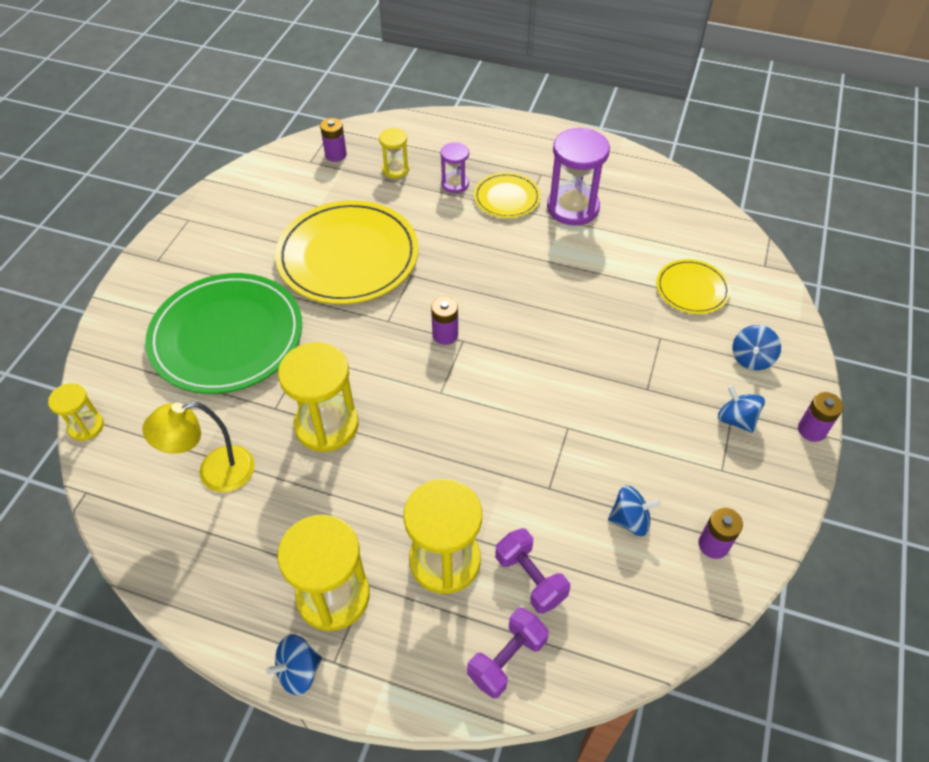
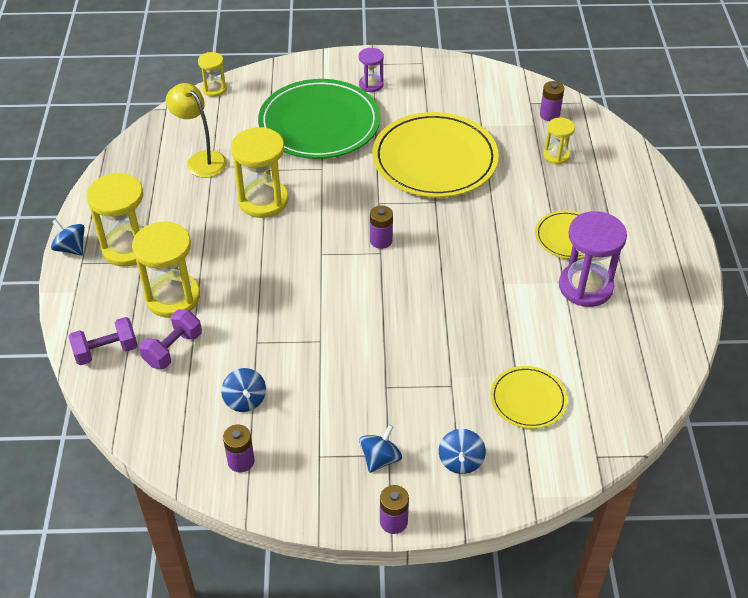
camera: 70 degrees right, 5 degrees down
(455, 184) = (563, 198): purple hourglass -> purple hourglass (371, 84)
(507, 659) = (106, 351): purple dumbbell -> purple dumbbell turned 45 degrees counterclockwise
(751, 358) = (460, 461): blue spinning top -> blue spinning top turned 90 degrees counterclockwise

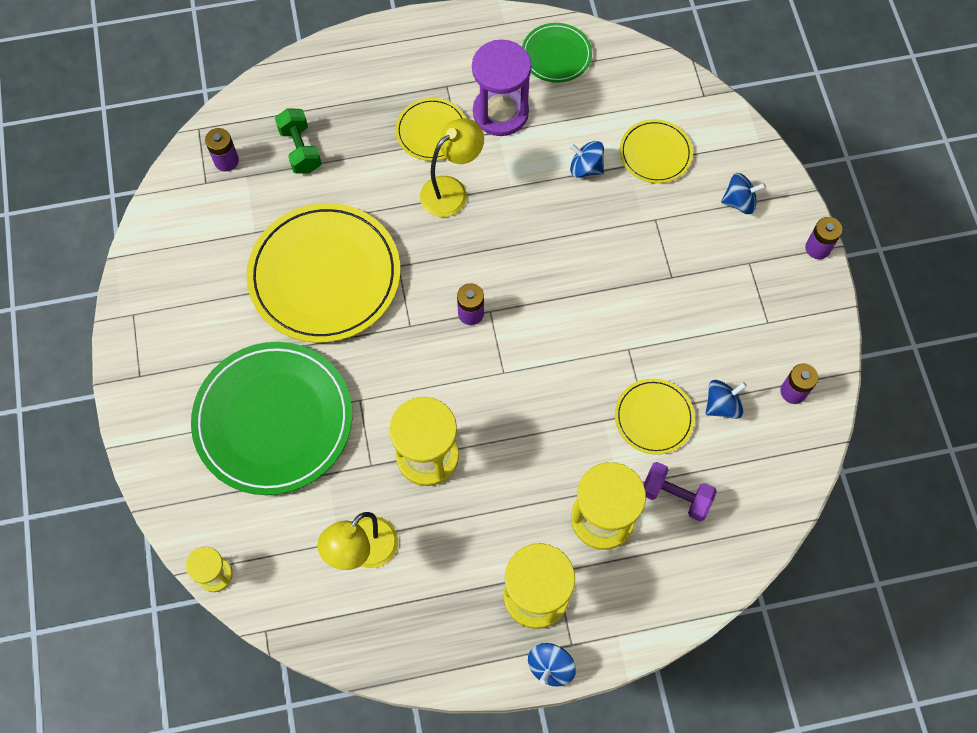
camera: 100 degrees left, 20 degrees up
(106, 351) = (695, 568): purple dumbbell -> none
(249, 347) = (654, 417): none -> yellow plate
(371, 84) = (186, 371): purple hourglass -> none
(380, 459) = (756, 269): blue spinning top -> blue spinning top (585, 168)
(504, 243) = (452, 190): none -> yellow lamp
(556, 155) = (300, 150): yellow hourglass -> green dumbbell
(652, 338) = (556, 55): none -> green plate

